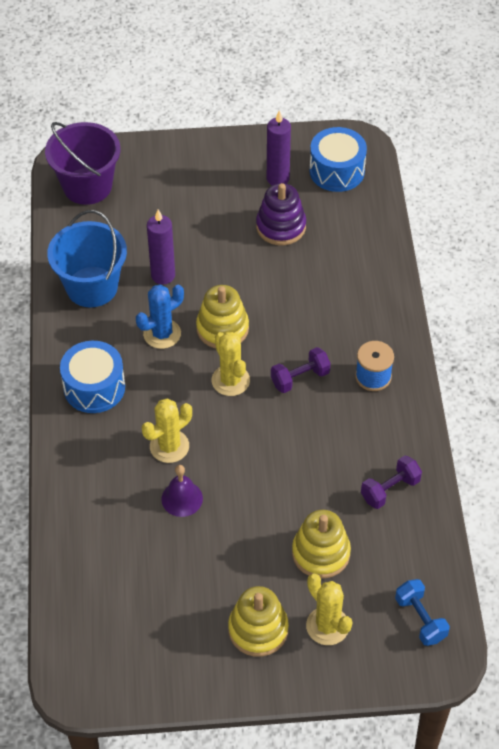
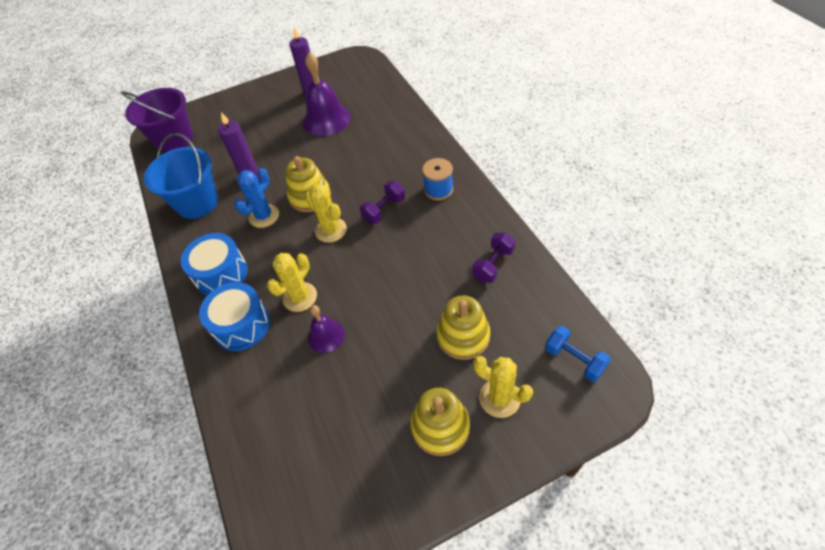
camera: 15 degrees left, 0 degrees up
(281, 227) = (326, 119): purple stacking toy -> purple bell
(337, 171) = (351, 76): blue drum -> blue drum (241, 325)

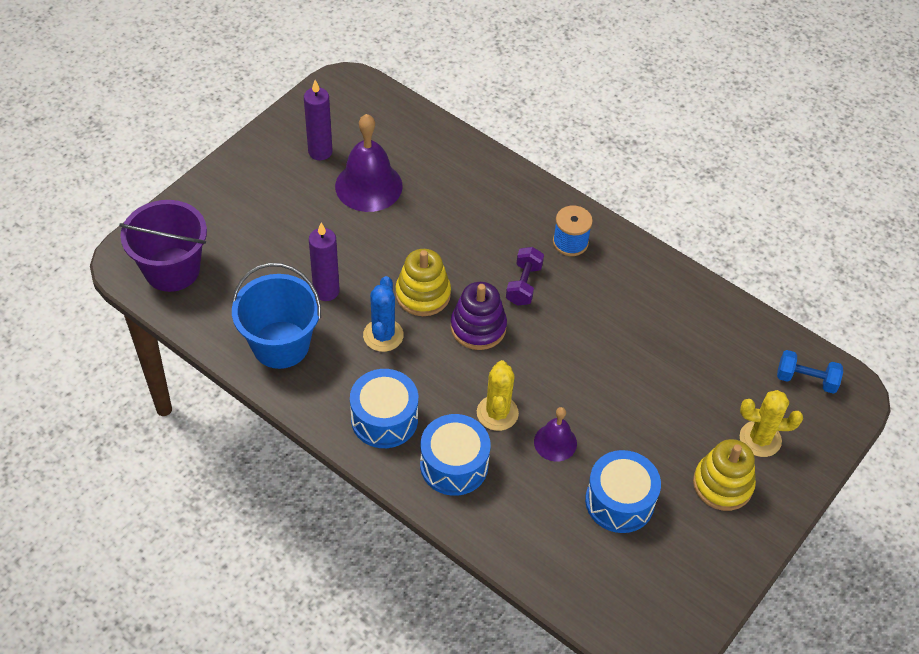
camera: 35 degrees left, 0 degrees up
(331, 230) = (478, 327): yellow cactus -> purple stacking toy
(343, 405) = (619, 501): none -> blue drum
(463, 336) = (693, 394): yellow stacking toy -> none
(493, 265) = (679, 311): purple dumbbell -> none

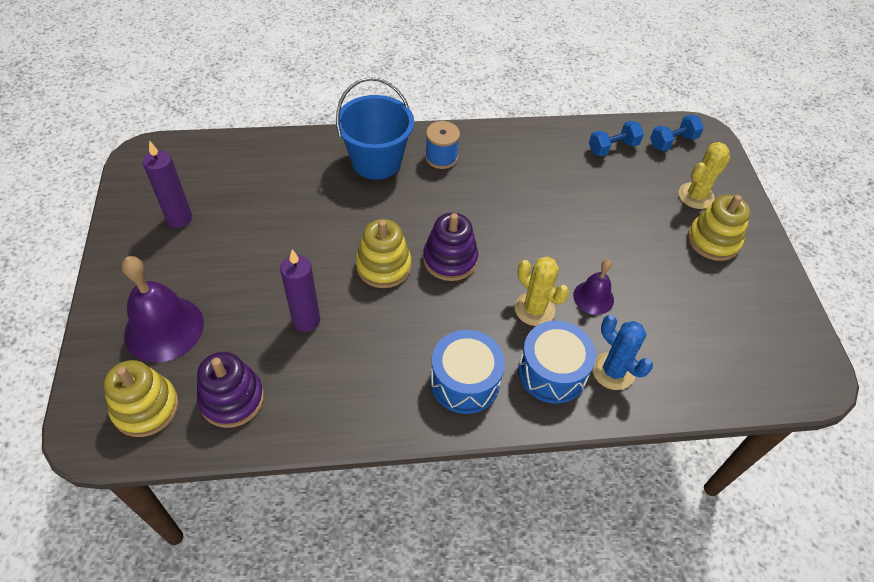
camera: 45 degrees left, 0 degrees up
(172, 269) = (146, 408): purple bucket -> yellow stacking toy
(226, 305) = (232, 399): none -> purple stacking toy
(280, 345) = (317, 393): blue bucket -> blue bucket (376, 161)
(368, 186) = (250, 217): purple bell -> purple bell (164, 328)
(383, 335) = (390, 319): blue cactus -> blue cactus (613, 371)
(523, 284) = (445, 207): purple dumbbell -> none
(619, 501) = (677, 303): blue drum -> none
(738, 343) = (613, 148): none -> blue dumbbell

